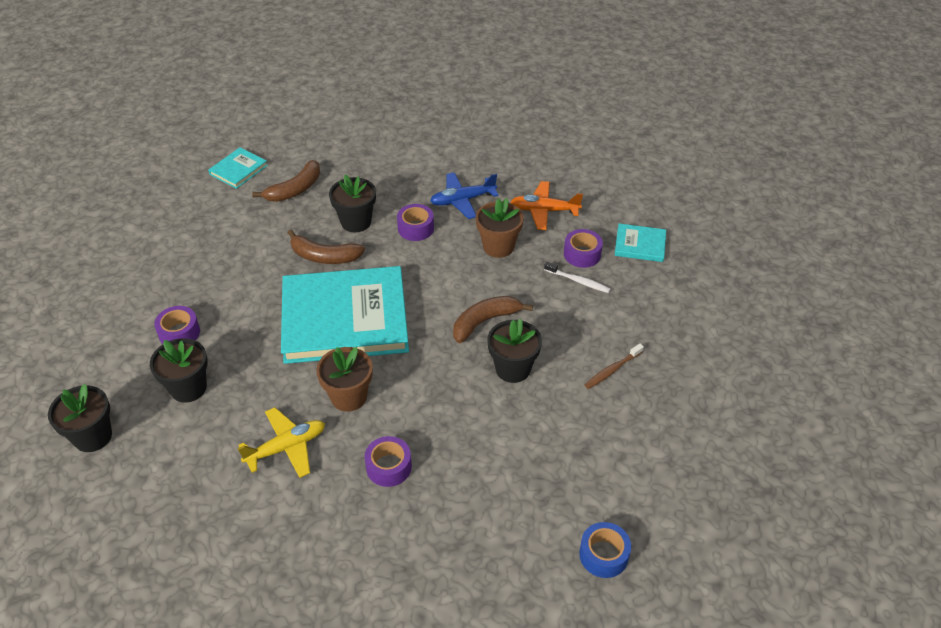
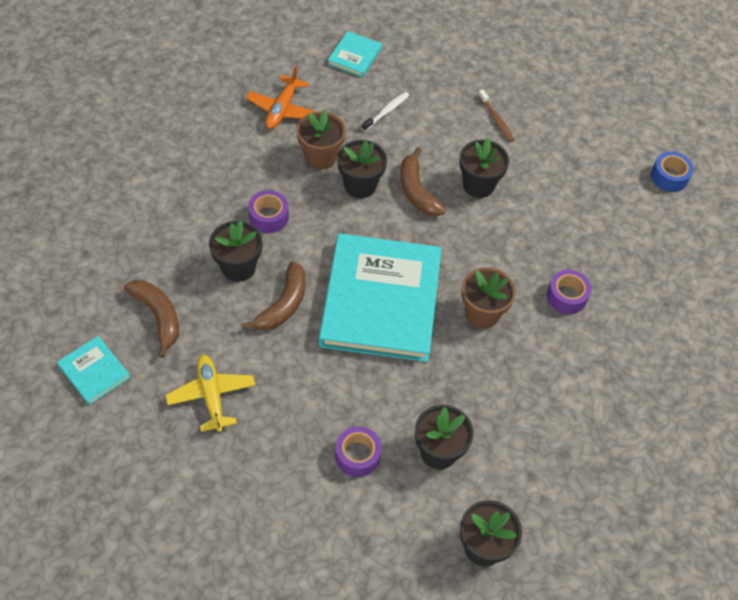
camera: 80 degrees left, 10 degrees up
(286, 447) = (531, 372): yellow plane -> yellow plane (211, 395)
(462, 200) = (240, 169): blue plane -> none
(475, 280) = (360, 185): none -> black flower pot
(582, 254) = (352, 99): purple tape -> none

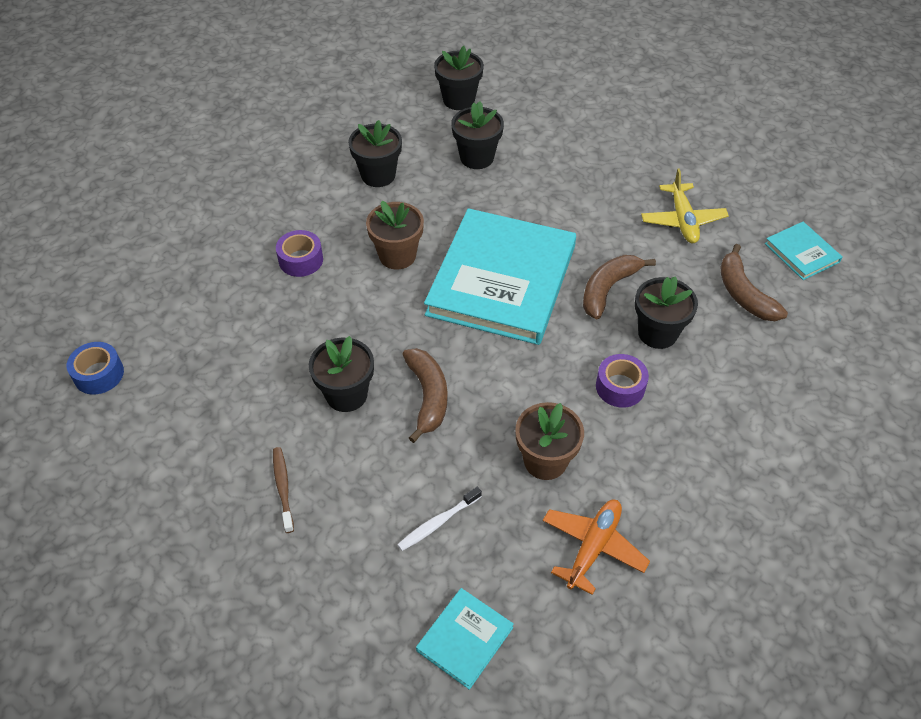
camera: 165 degrees left, 5 degrees down
(357, 455) = (549, 163): purple tape -> none
(360, 185) = (499, 413): black flower pot -> black flower pot (378, 175)

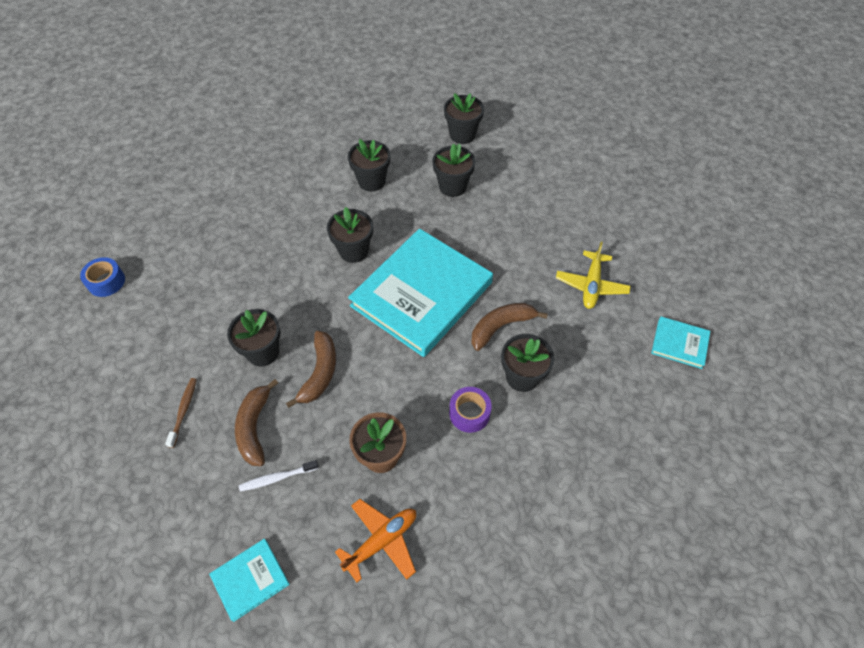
camera: 20 degrees right, 5 degrees up
(301, 260) = (283, 234): purple tape -> none
(397, 255) = (354, 251): brown flower pot -> black flower pot
(744, 294) = (611, 365): brown banana -> brown banana (255, 427)
(802, 253) = (679, 343): turquoise book -> turquoise book turned 60 degrees counterclockwise

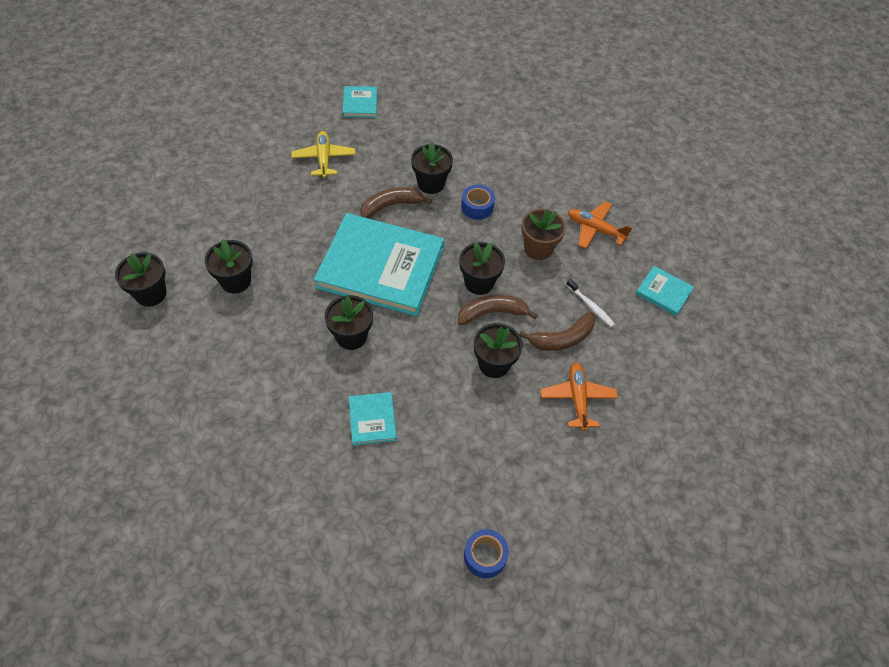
camera: 115 degrees left, 0 degrees up
(183, 411) = (577, 398): brown toothbrush -> orange plane
(265, 244) = (372, 419): none -> turquoise book
(371, 181) = (249, 355): black flower pot -> black flower pot (479, 282)
(469, 413) = (477, 207): purple tape -> blue tape
(501, 327) = (391, 206): brown banana -> brown banana turned 120 degrees clockwise
(591, 285) = (324, 159): yellow plane -> yellow plane turned 90 degrees counterclockwise

